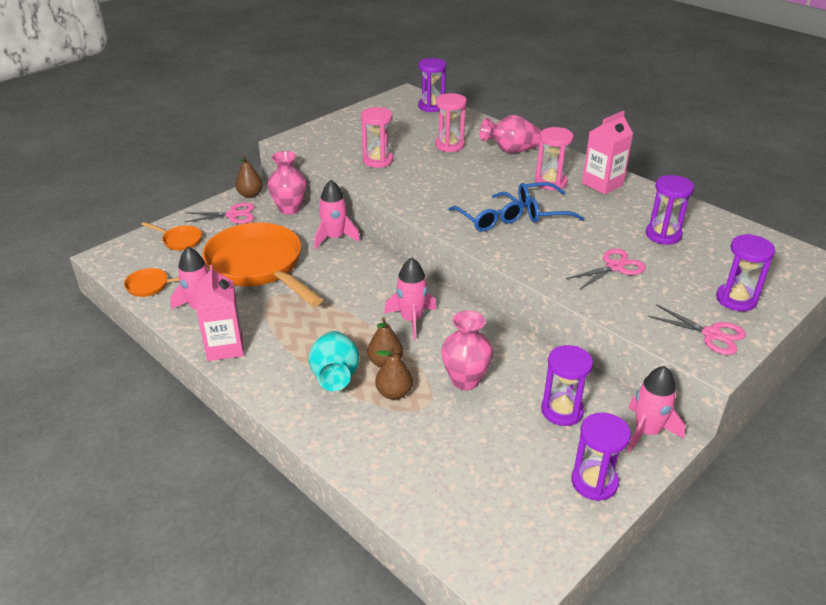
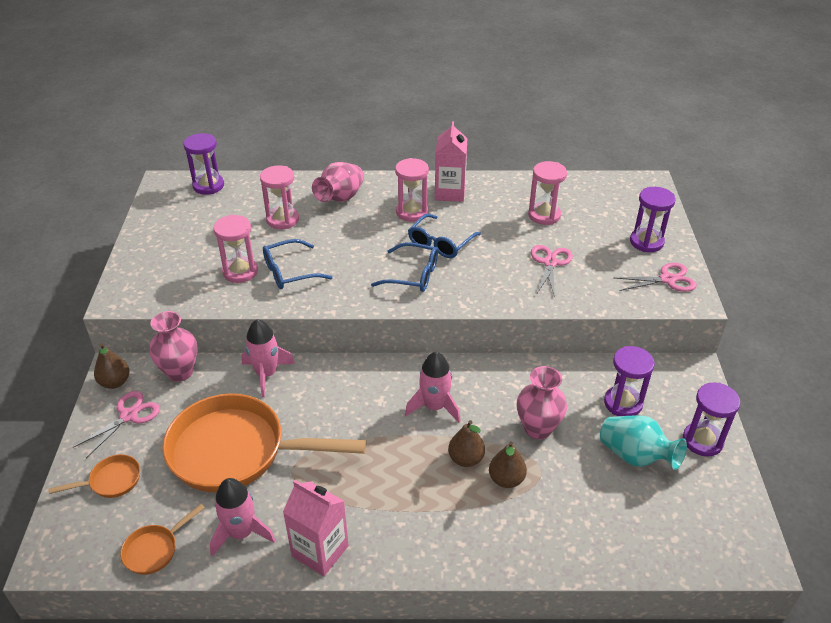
camera: 45 degrees left, 5 degrees up
(335, 376) = (446, 501): turquoise vase -> turquoise vase (635, 456)
(408, 175) = (289, 272): none -> blue glasses
(647, 431) = (683, 379): pink rocket -> none
(663, 235) = (544, 215): purple hourglass -> pink hourglass

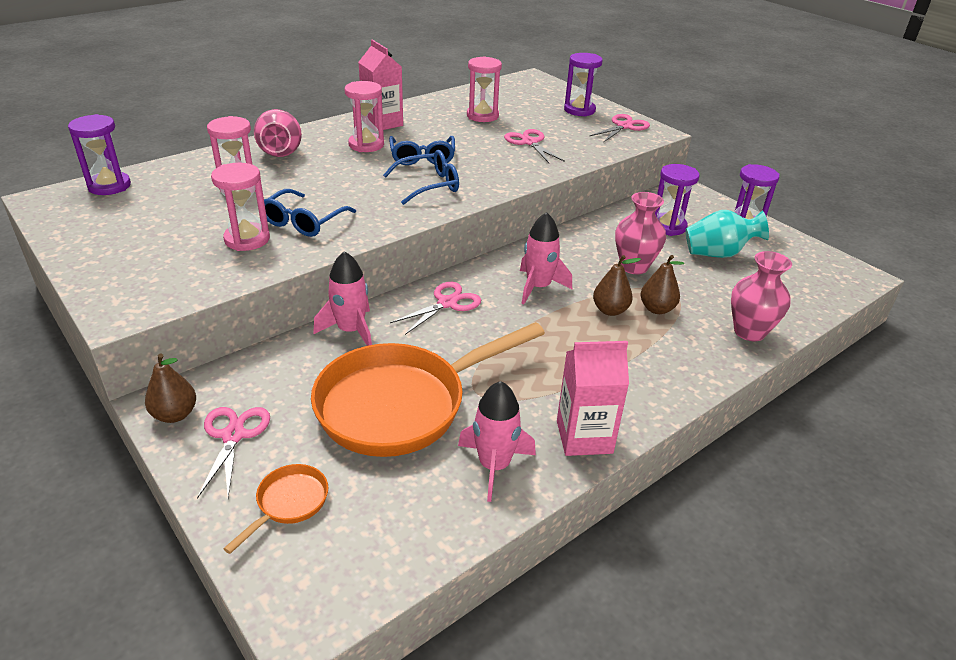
camera: 40 degrees left, 5 degrees down
(154, 549) = (422, 533): orange pan -> none
(180, 372) = (248, 370): pink vase -> pink vase (749, 332)
(352, 385) = (447, 303): none -> pink scissors

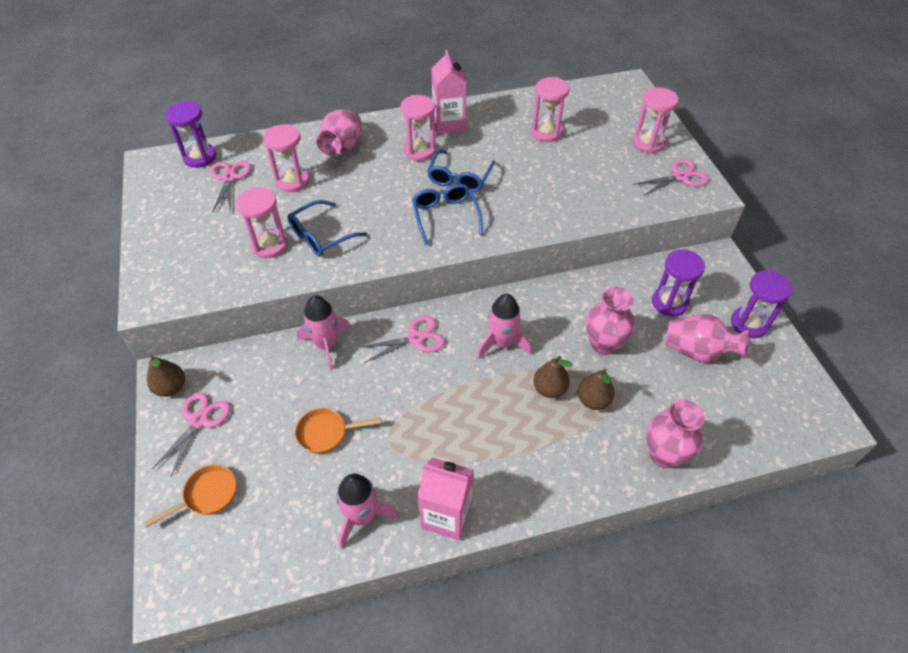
camera: 25 degrees right, 15 degrees up
(401, 404) = (326, 433): orange pan -> orange pan, size x0.42
(429, 185) = (445, 216): blue glasses -> blue glasses turned 105 degrees counterclockwise
(529, 142) = (570, 180): pink scissors -> pink scissors (229, 178)
(579, 110) = (648, 143): purple hourglass -> pink hourglass
(718, 254) = (698, 351): turquoise vase -> pink vase

